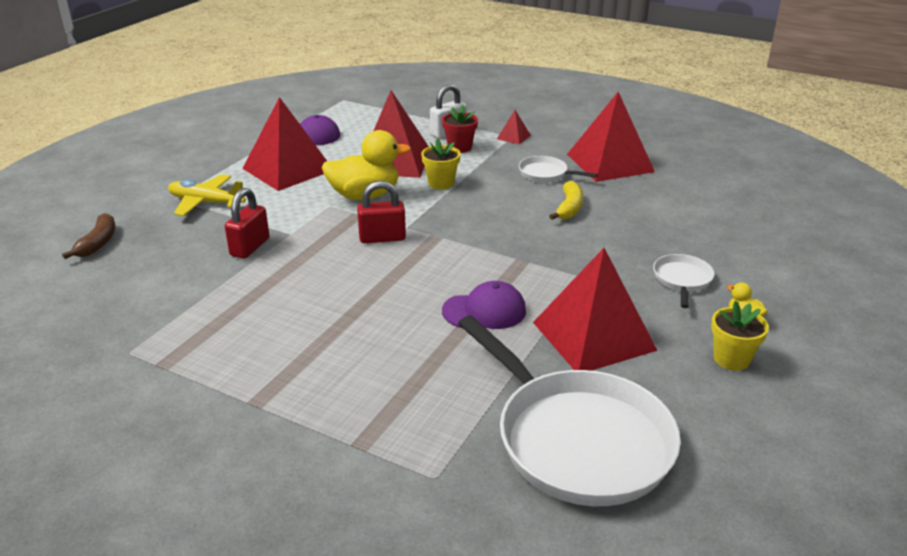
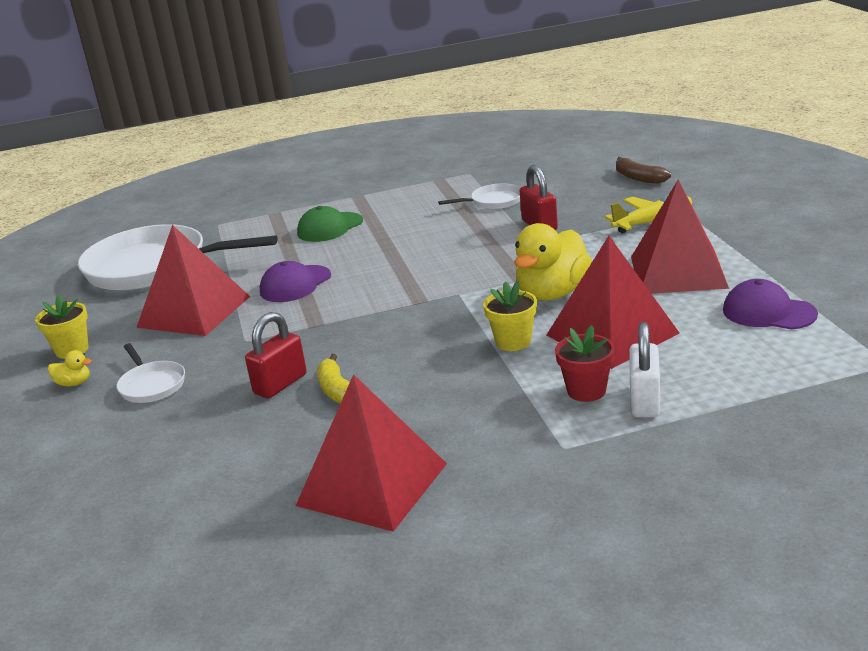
camera: 140 degrees right, 5 degrees down
(357, 368) = (330, 227): none -> green cap
(382, 238) = (460, 278): red padlock -> red padlock (280, 384)
(513, 137) = (559, 448): red pyramid -> none
(546, 174) = (426, 418): white pan -> white pan (493, 202)

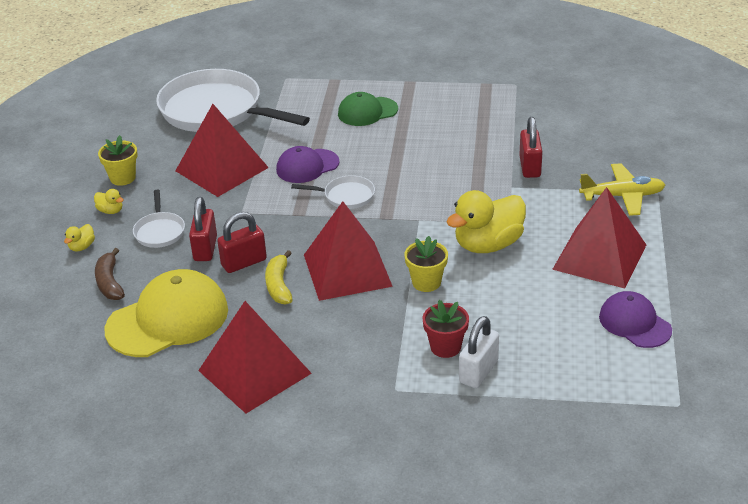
camera: 20 degrees right, 10 degrees up
(54, 427) = (82, 247): none -> yellow duck
(218, 466) = (168, 319): none -> yellow cap
(222, 385) = (205, 249): none -> red padlock
(493, 202) = (512, 126): white pan -> white pan (346, 196)
(611, 334) = (502, 301): red pyramid -> red pyramid (347, 270)
(638, 178) = (651, 138): brown banana -> brown banana (109, 282)

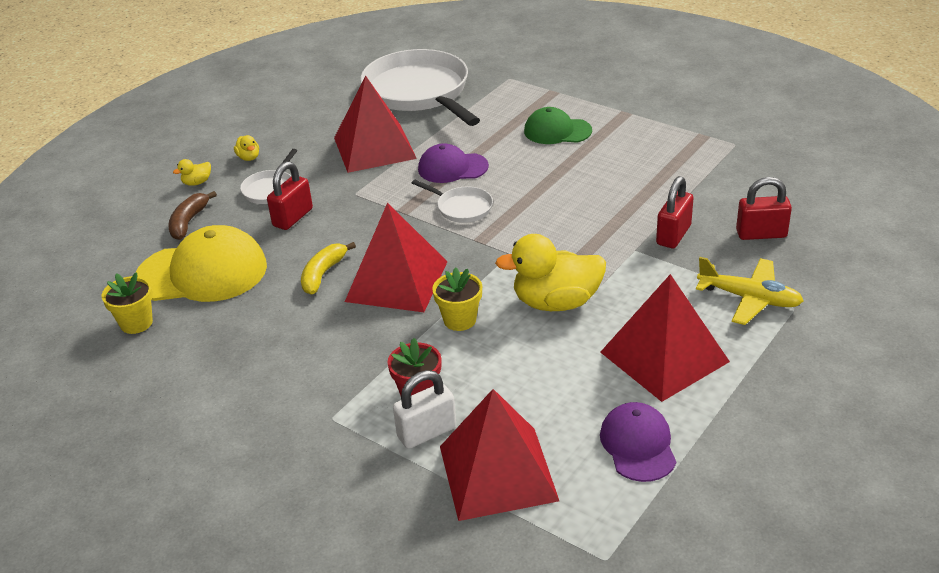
camera: 30 degrees right, 0 degrees up
(122, 178) = (285, 131): yellow flower pot -> yellow flower pot (136, 323)
(244, 262) = (313, 242): red padlock -> red padlock (761, 234)
(254, 372) = (226, 349): red pyramid -> red pyramid (497, 473)

